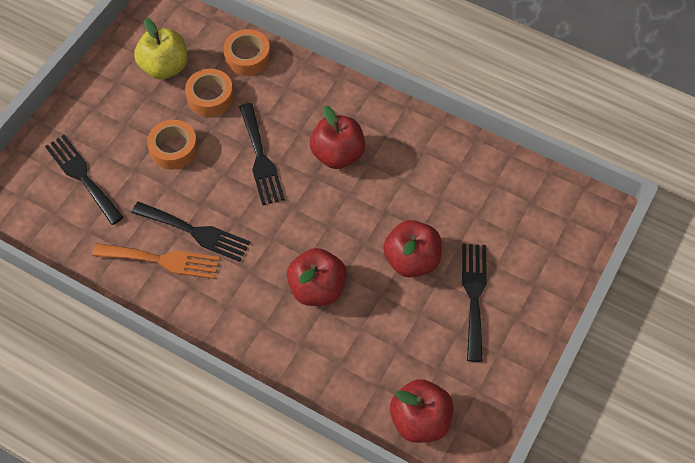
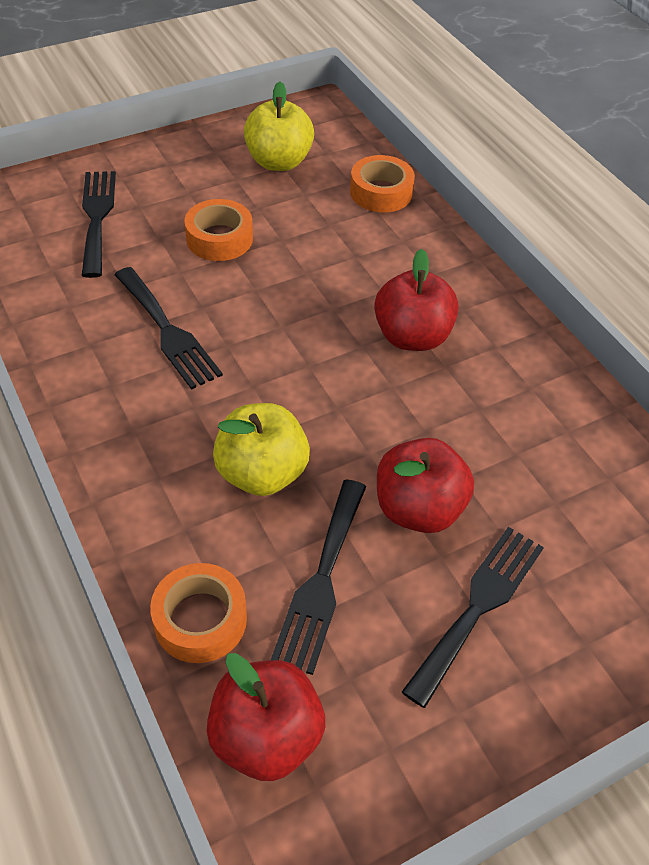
camera: 30 degrees right, 10 degrees down
(162, 260) = (103, 340): orange fork -> none
(210, 97) = (305, 210): orange tape -> orange tape (200, 619)
(260, 158) = (312, 295): black fork -> black fork (321, 580)
(317, 288) = (262, 473): red apple -> yellow apple

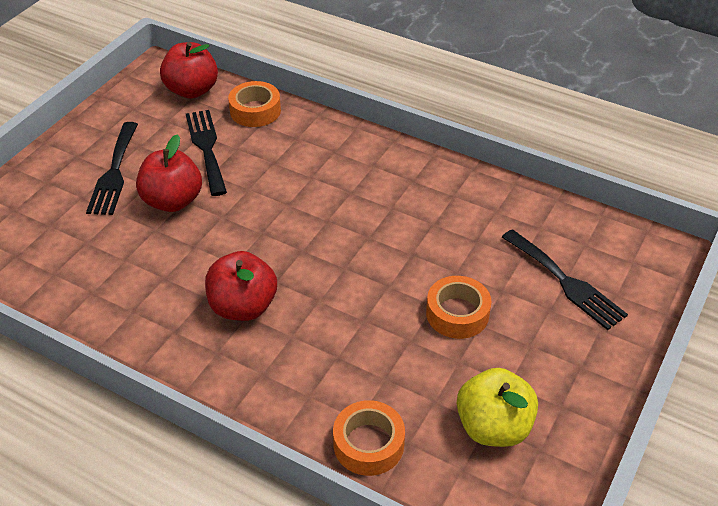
camera: 150 degrees right, 5 degrees down
(168, 331) = (415, 226): black fork -> none
(262, 473) = (278, 178): yellow apple -> none

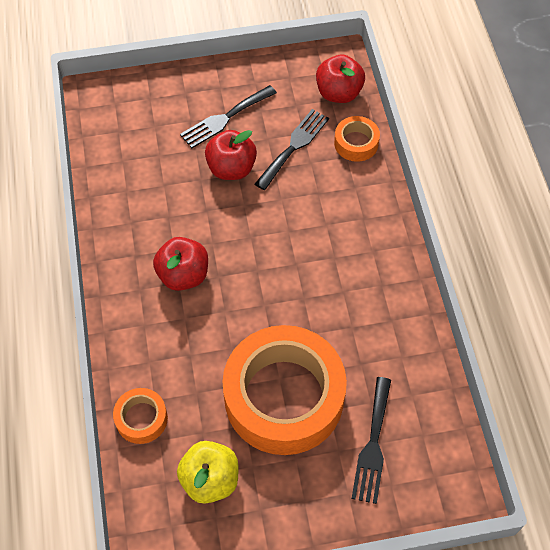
camera: 50 degrees right, 15 degrees up
(457, 313) = (284, 397): orange tape -> orange tape, size x2.33

